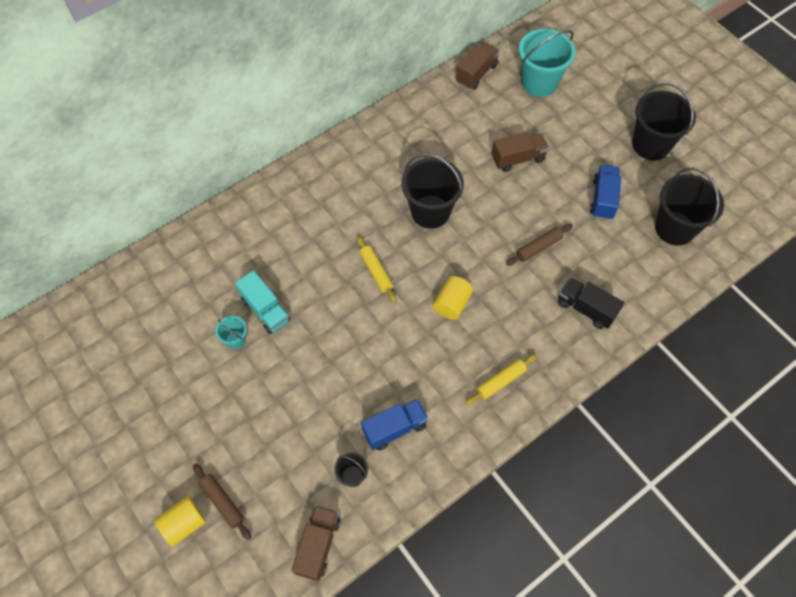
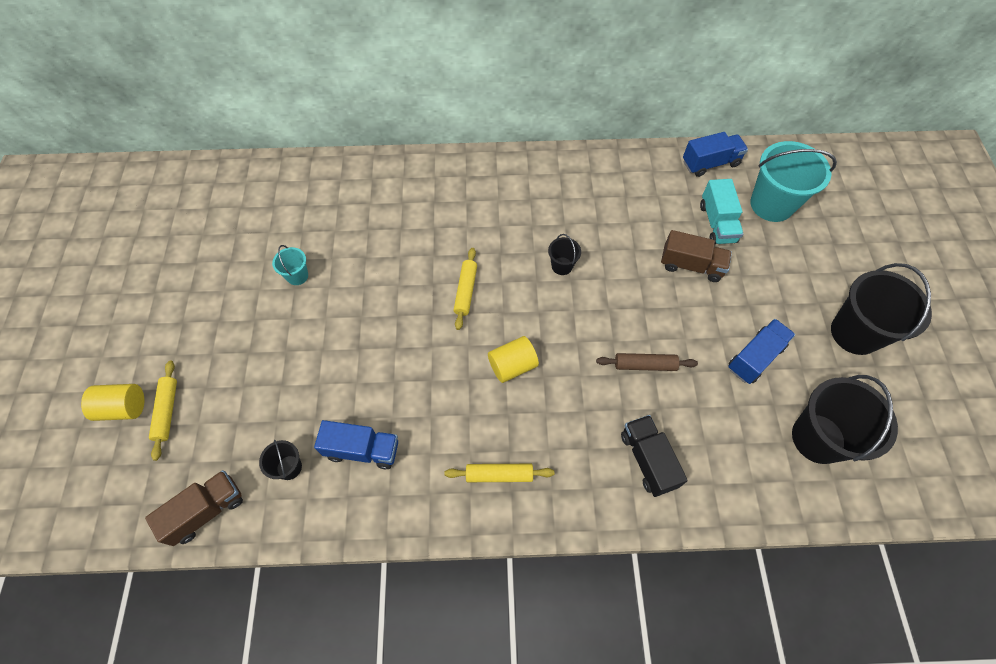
camera: 35 degrees right, 0 degrees up
(222, 502) = (167, 411): brown rolling pin -> yellow rolling pin
(265, 310) = (343, 265): turquoise truck -> turquoise truck (717, 223)
(430, 211) = (562, 266): black bucket -> black bucket, size x0.47
(476, 74) = (710, 163): brown truck -> blue truck

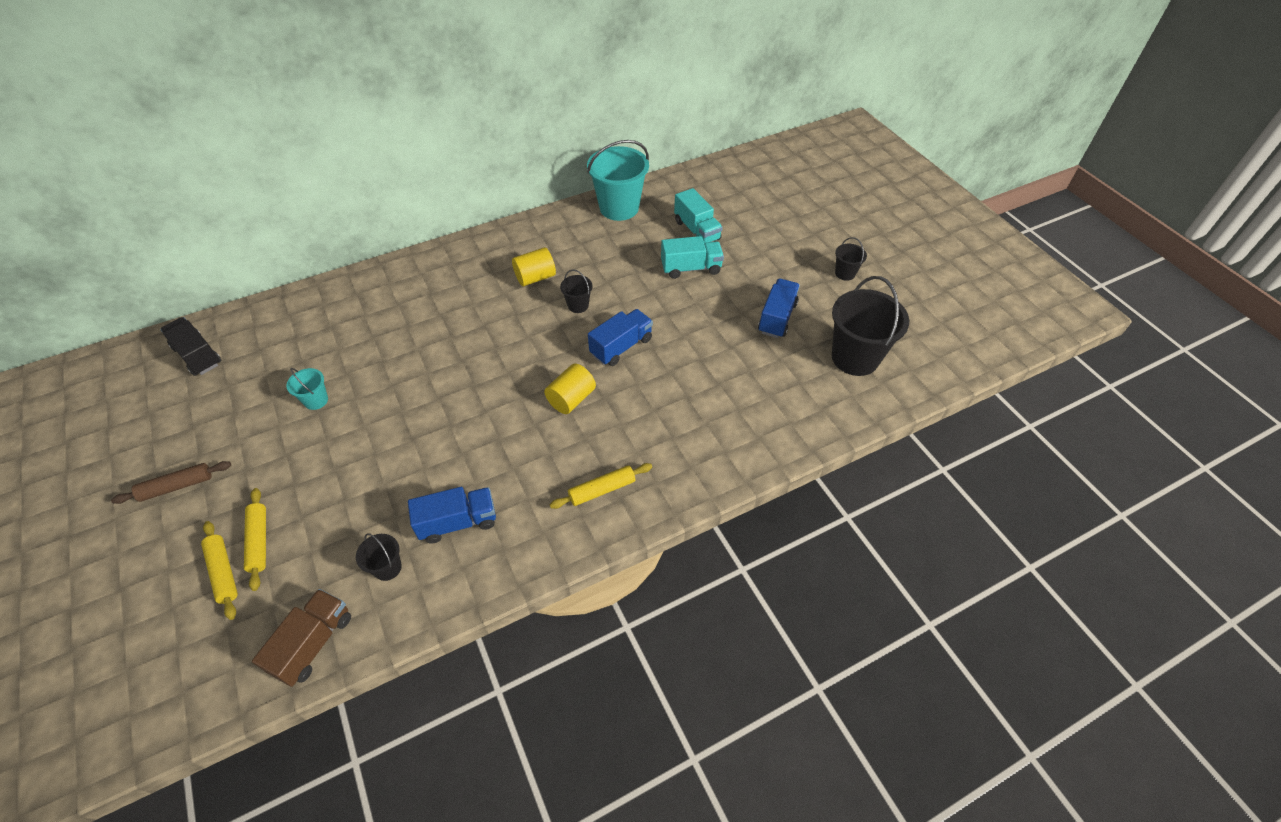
camera: 25 degrees left, 10 degrees down
(123, 408) = (168, 589): yellow cylinder -> yellow cylinder (535, 277)
(465, 291) = (497, 355): yellow rolling pin -> yellow rolling pin (259, 541)
(645, 365) = (689, 356): brown rolling pin -> brown rolling pin (177, 486)
(648, 460) = (727, 426): black truck -> black truck (198, 356)
(691, 265) = (691, 268): brown truck -> turquoise truck
(710, 163) = (669, 188): blue truck -> blue truck (621, 347)
(771, 204) = (734, 203): turquoise bucket -> turquoise bucket (619, 208)
(855, 333) = (845, 273): black bucket -> black bucket, size x0.47

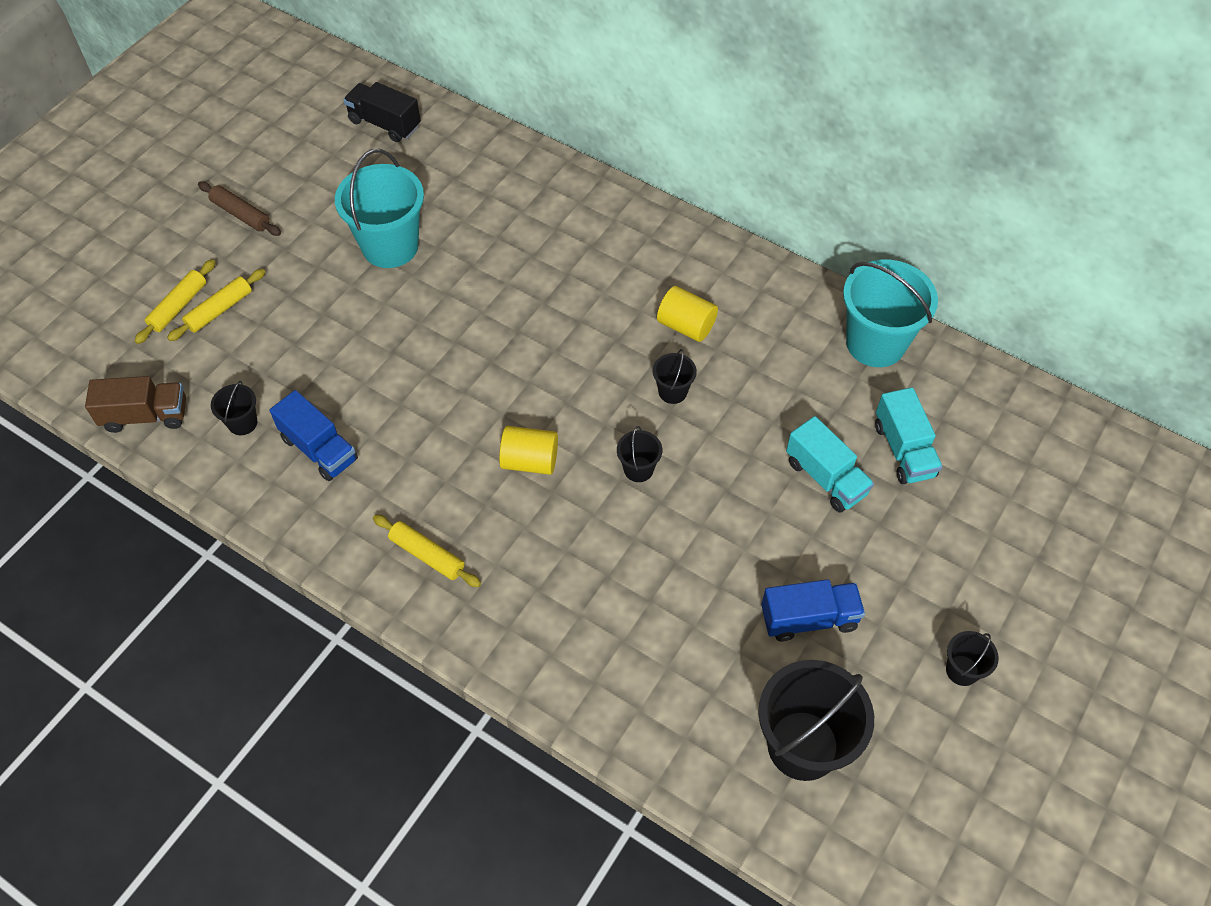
camera: 60 degrees right, 5 degrees up
(198, 356) = (385, 124): black truck -> black truck turned 75 degrees counterclockwise
(316, 400) = (390, 246): turquoise bucket -> turquoise bucket, size x2.12
(621, 347) = (638, 469): blue truck -> black bucket
(697, 230) = (903, 450): turquoise truck -> turquoise truck turned 45 degrees counterclockwise

